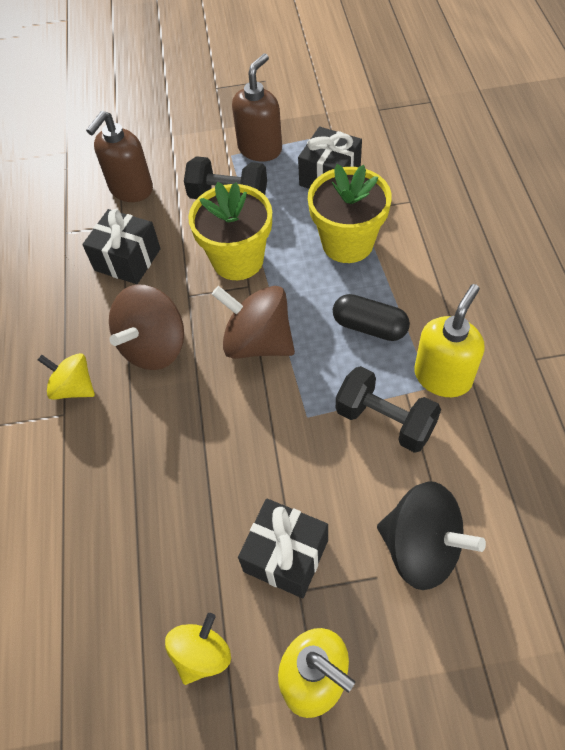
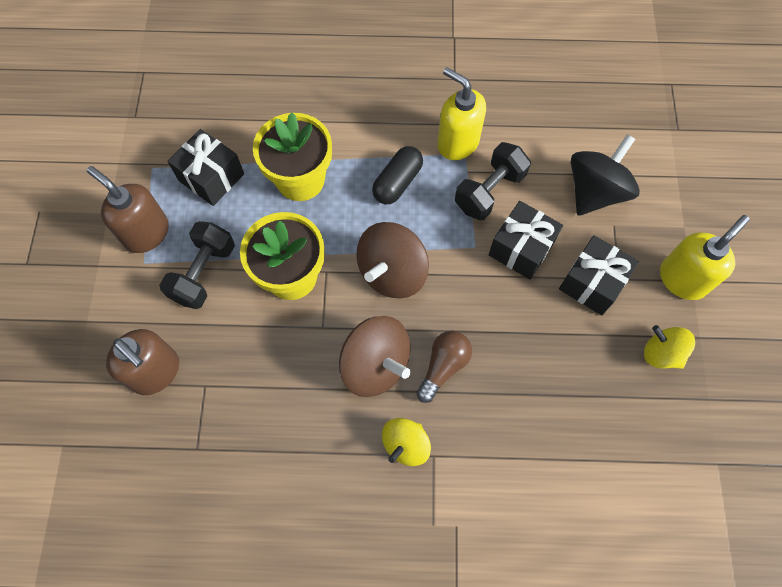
camera: 85 degrees left, 10 degrees up
(127, 259) = (258, 382): black gift -> black gift (521, 248)
(158, 407) = (443, 366): none -> brown light bulb

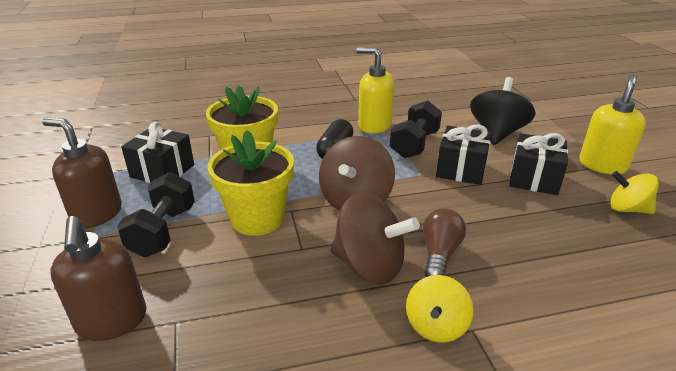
camera: 15 degrees left, 35 degrees down
(156, 372) = (112, 321): brown soap dispenser -> brown soap dispenser turned 45 degrees clockwise

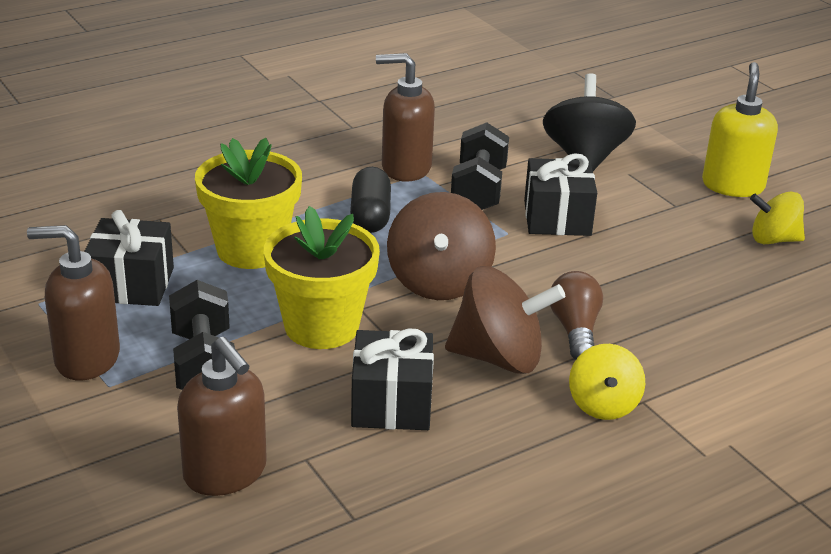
camera: 20 degrees left, 0 degrees up
(374, 125) = (405, 168): yellow soap dispenser -> brown soap dispenser
(534, 178) = (654, 217): black gift -> black gift (391, 403)

